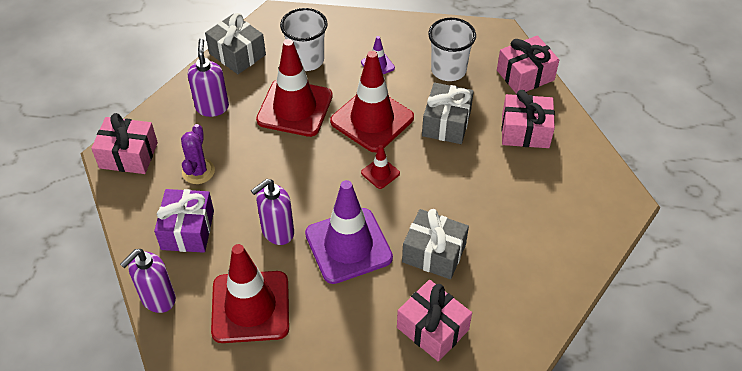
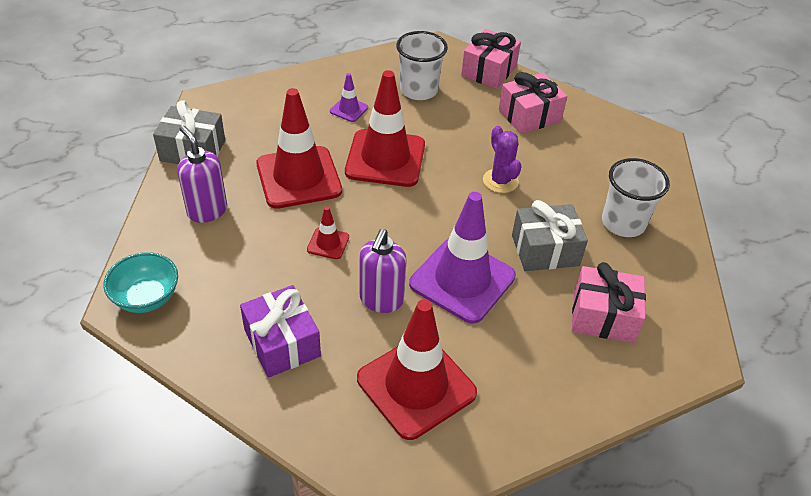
camera: 35 degrees left, 5 degrees down
(128, 155) = (147, 298): pink gift -> turquoise bowl
(158, 299) = (308, 430): purple soap dispenser -> none
(198, 171) = (244, 279): purple cactus -> purple cactus (500, 181)
(306, 60) = (273, 130): white cup -> white cup (623, 223)
(380, 173) = (434, 202): red traffic cone -> red traffic cone (328, 243)
(446, 123) = (456, 135): grey gift -> none

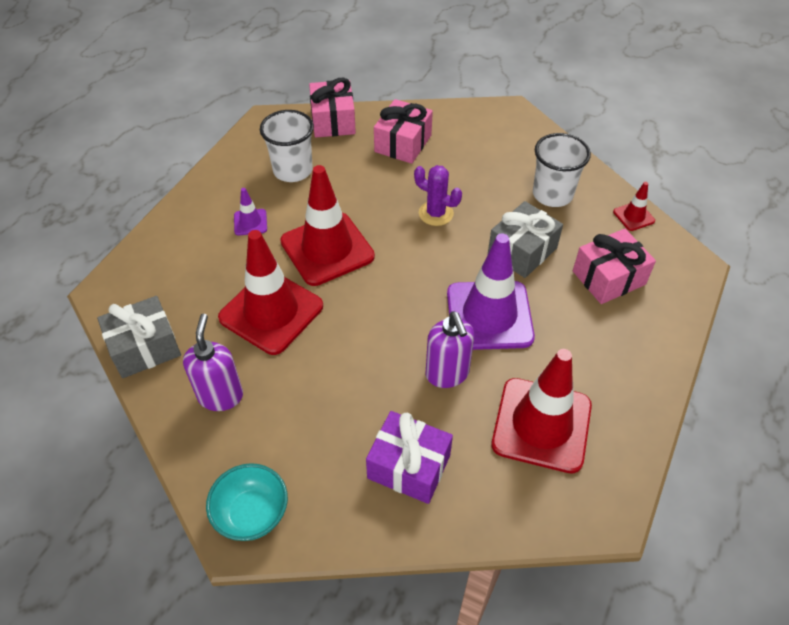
camera: 35 degrees left, 5 degrees up
(207, 211) = (220, 396): purple soap dispenser -> purple soap dispenser turned 75 degrees clockwise
(328, 243) = (357, 355): red traffic cone -> red traffic cone (633, 216)

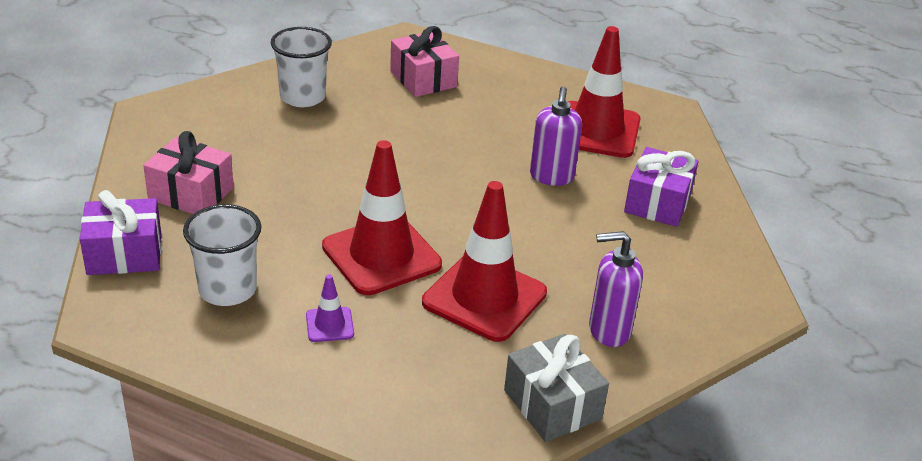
camera: 95 degrees left, 15 degrees down
(252, 513) = (736, 298): turquoise bowl -> none
(333, 121) = (124, 254): pink gift -> purple gift
(436, 213) = (326, 174): purple cactus -> none
(447, 374) = (551, 177): purple soap dispenser -> purple soap dispenser turned 120 degrees clockwise
(489, 315) = (476, 148): purple traffic cone -> none
(522, 251) = (387, 122): grey gift -> none
(633, 216) = (340, 56): red traffic cone -> none

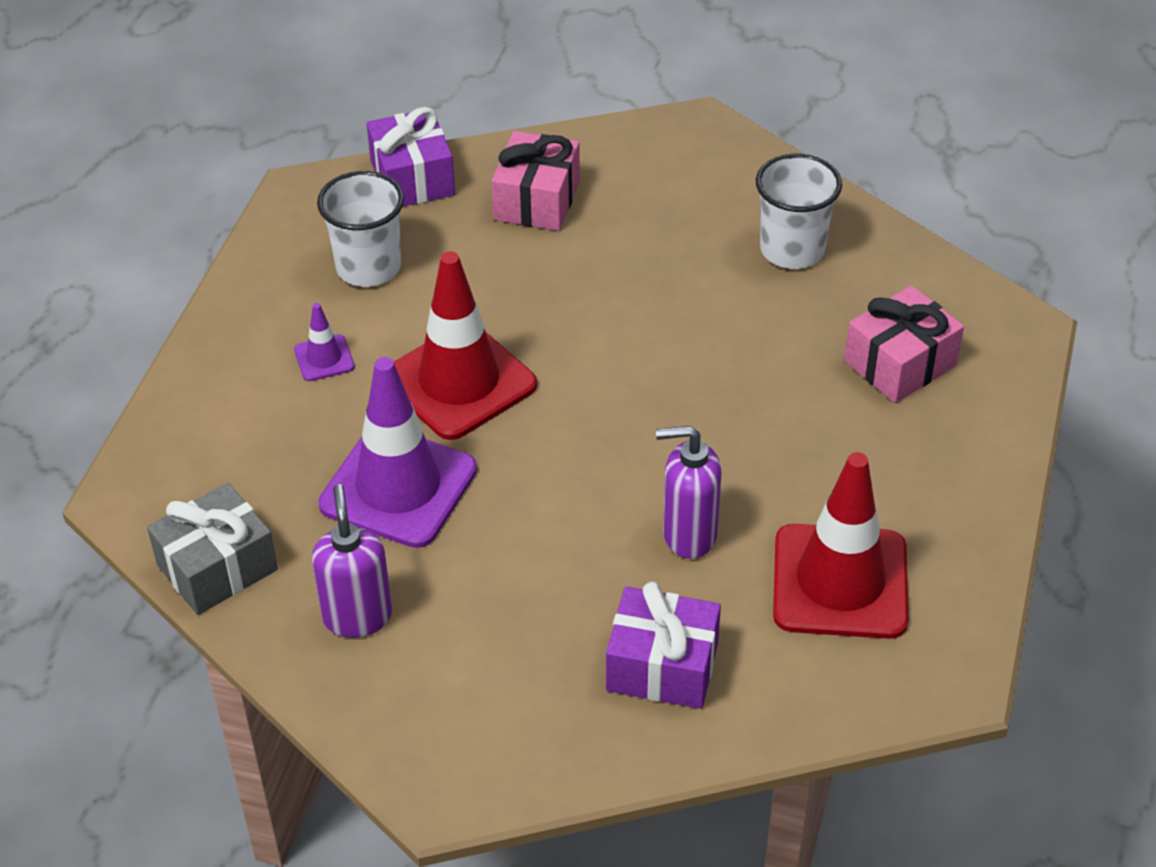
camera: 85 degrees right, 10 degrees up
(484, 297) = (398, 487): red traffic cone -> purple traffic cone

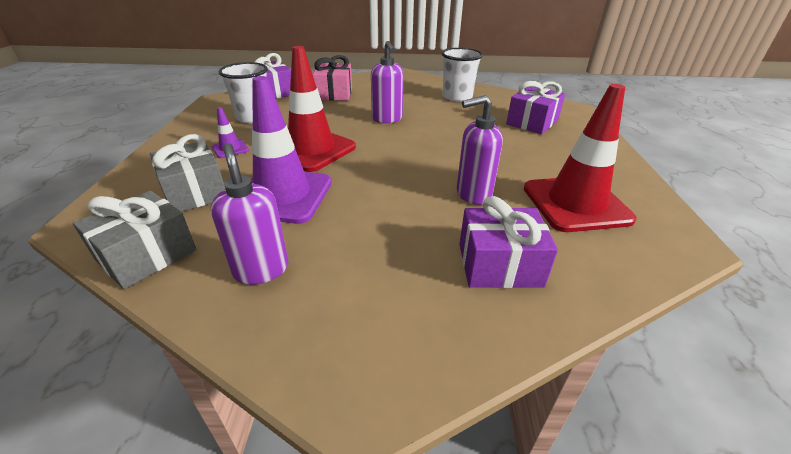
camera: 15 degrees left, 10 degrees down
(271, 458) = (195, 192): none -> grey gift
(618, 309) = (387, 119): none -> purple soap dispenser
(900, 363) = (532, 122): pink gift -> purple gift

